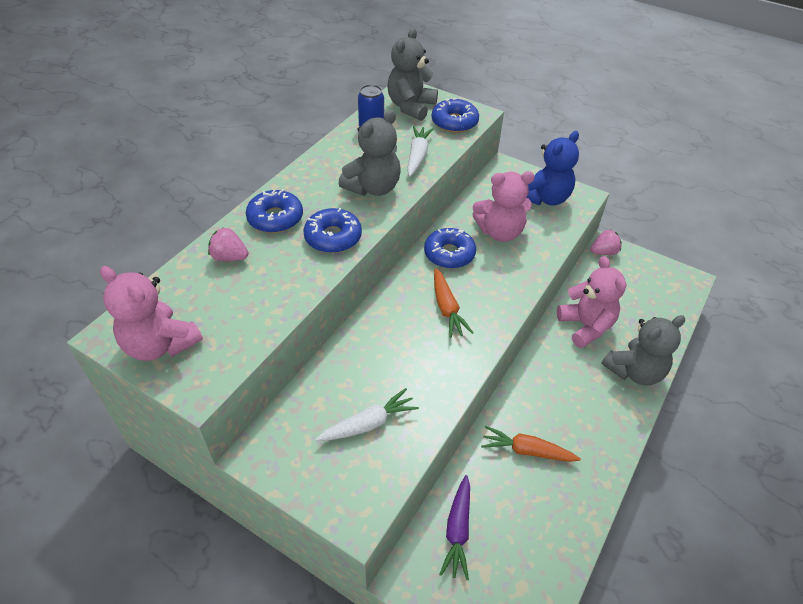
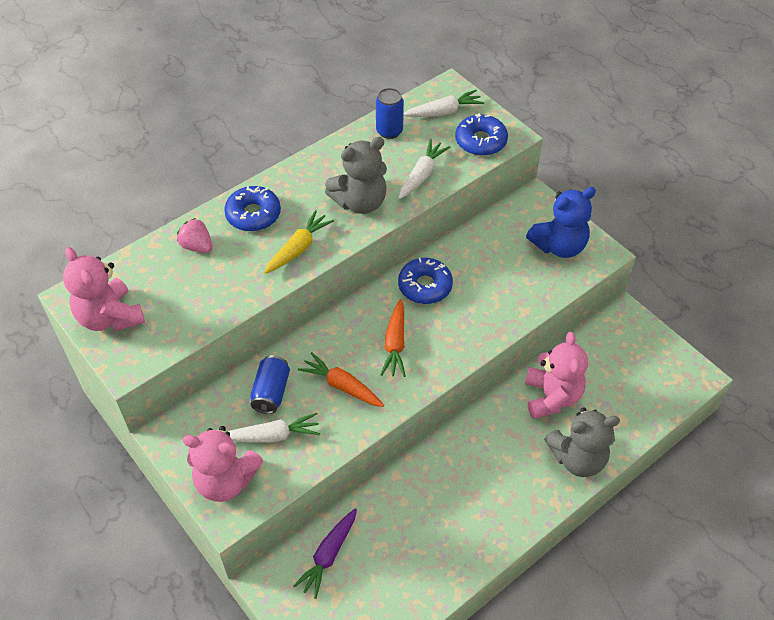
camera: 20 degrees right, 5 degrees up
(333, 237) = (298, 248): blue donut -> yellow carrot
(348, 382) = (271, 392): none -> blue can
(411, 107) = (443, 112): grey teddy bear -> white carrot
(500, 232) = (489, 274): pink teddy bear -> pink teddy bear (226, 480)
(527, 451) = (427, 504): orange carrot -> orange carrot (342, 386)
(603, 252) = (616, 319): pink strawberry -> none

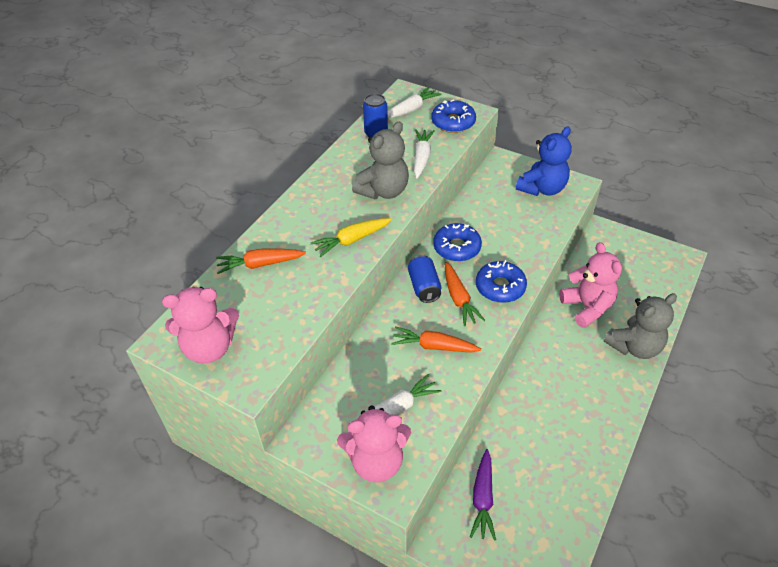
camera: 20 degrees left, 5 degrees down
(110, 317) = (209, 347): pink teddy bear -> pink teddy bear turned 45 degrees counterclockwise
(197, 246) = (260, 264): pink strawberry -> orange carrot
(253, 214) = (297, 225): blue donut -> blue donut (500, 287)
(271, 392) = (376, 371): blue can -> blue can (424, 287)
(298, 248) = (352, 240): yellow carrot -> yellow carrot turned 135 degrees counterclockwise

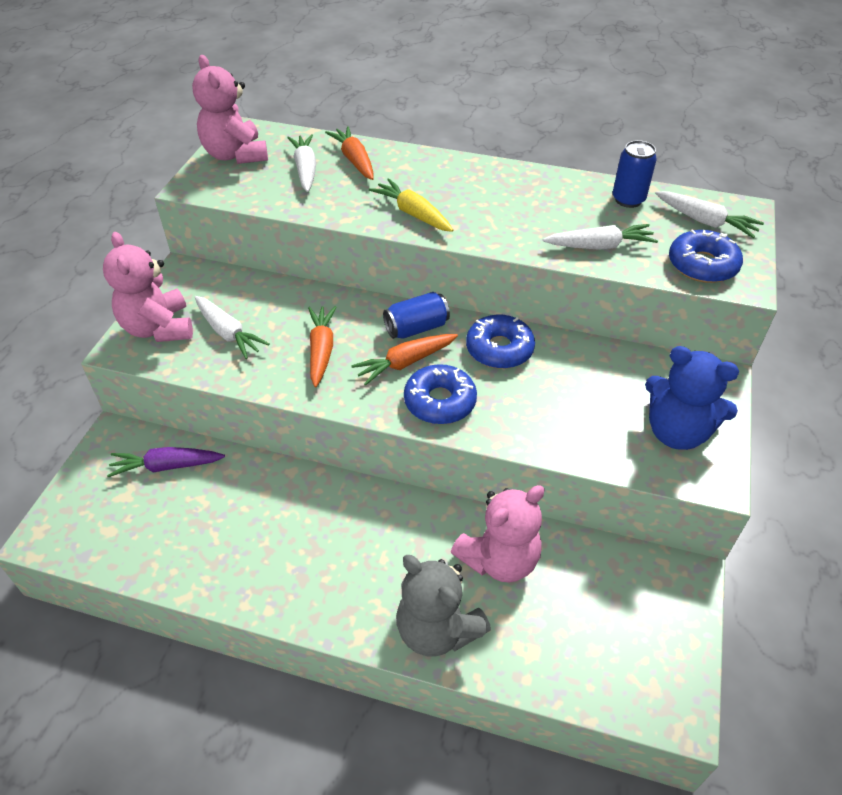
camera: 75 degrees right, 0 degrees up
(259, 298) = (305, 169): none -> white carrot
(383, 191) = (513, 224): grey teddy bear -> none

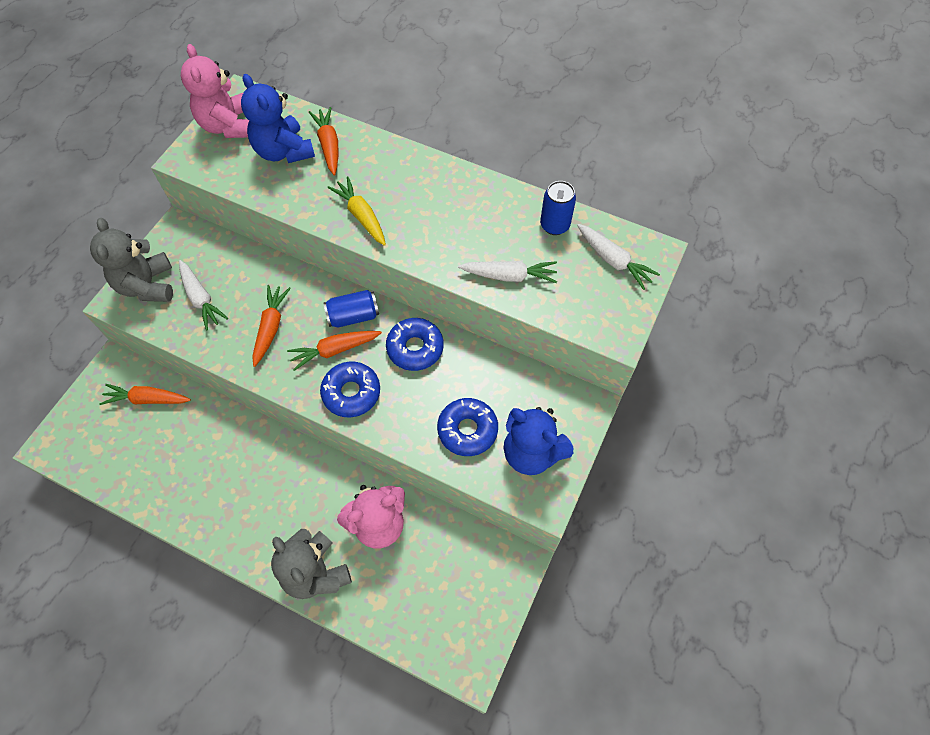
camera: 10 degrees right, 15 degrees up
(158, 328) = (147, 285): pink teddy bear -> grey teddy bear
(167, 466) = (148, 399): purple carrot -> orange carrot
(305, 169) = (284, 151): white carrot -> blue teddy bear
(702, 265) = (590, 310): blue donut -> blue donut (467, 430)

